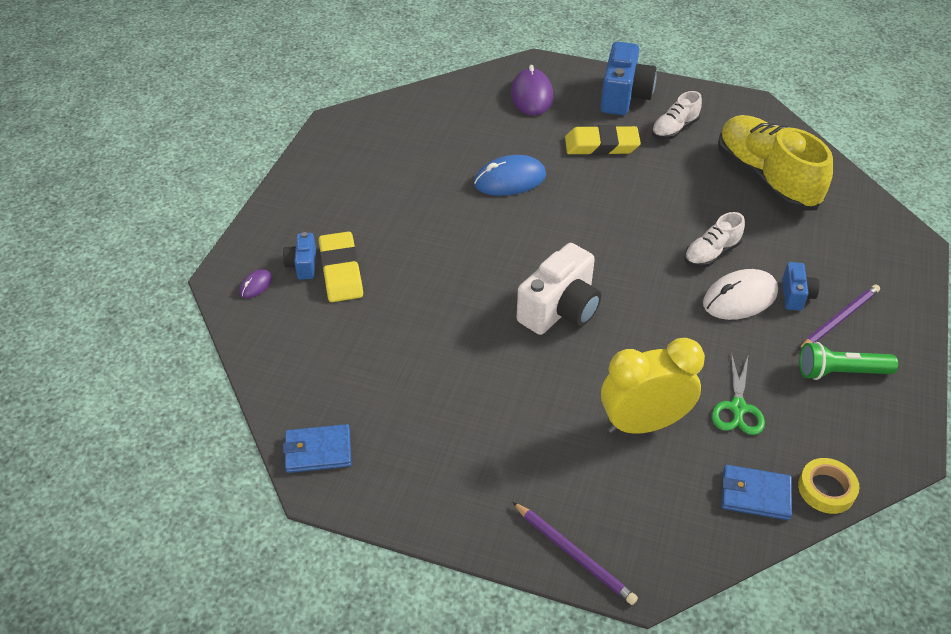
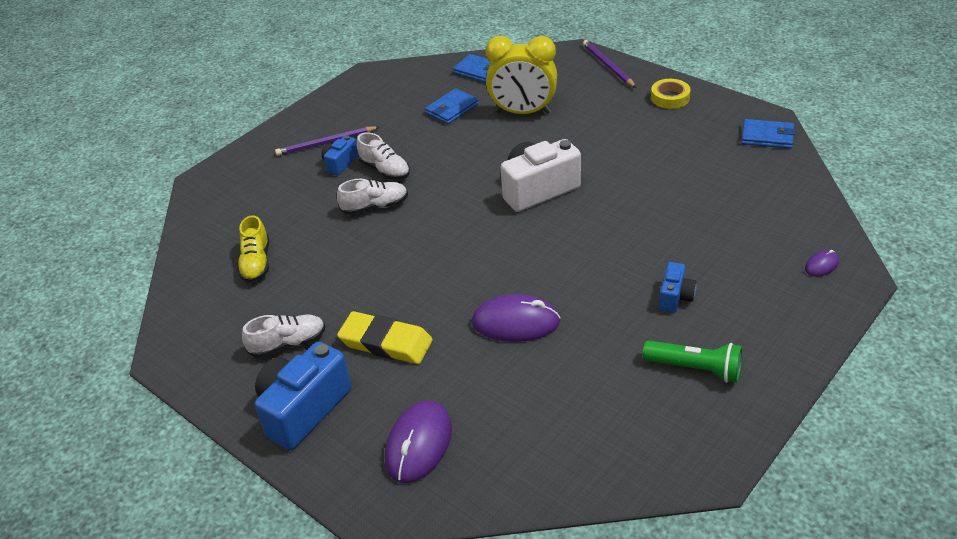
camera: 155 degrees left, 5 degrees down
(303, 265) = (771, 275): blue camera -> blue camera (675, 297)
(341, 271) = (731, 261): yellow eraser -> none
(510, 180) = (516, 322): blue mouse -> purple mouse
(737, 408) = (452, 109): green scissors -> blue wallet
(740, 298) = (385, 170): white mouse -> white shoe
(765, 179) = (256, 263): yellow shoe -> yellow shoe, size x0.49
(826, 489) = (434, 67): yellow tape -> yellow tape (670, 98)
(840, 372) = (362, 115): green flashlight -> green flashlight (695, 369)

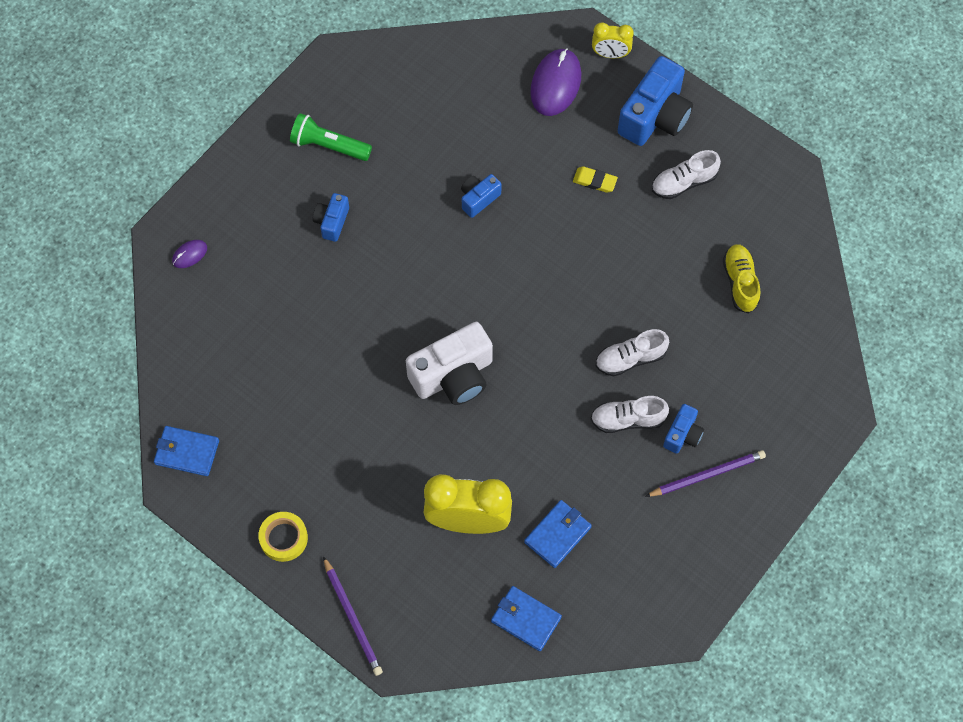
camera: 175 degrees right, 25 degrees up
(343, 482) = (610, 54): none -> yellow clock
(385, 170) = (627, 419): white shoe -> white shoe turned 45 degrees counterclockwise
(386, 342) = (594, 181): yellow eraser -> yellow eraser, size x0.53
(516, 322) = (478, 199): purple mouse -> blue camera

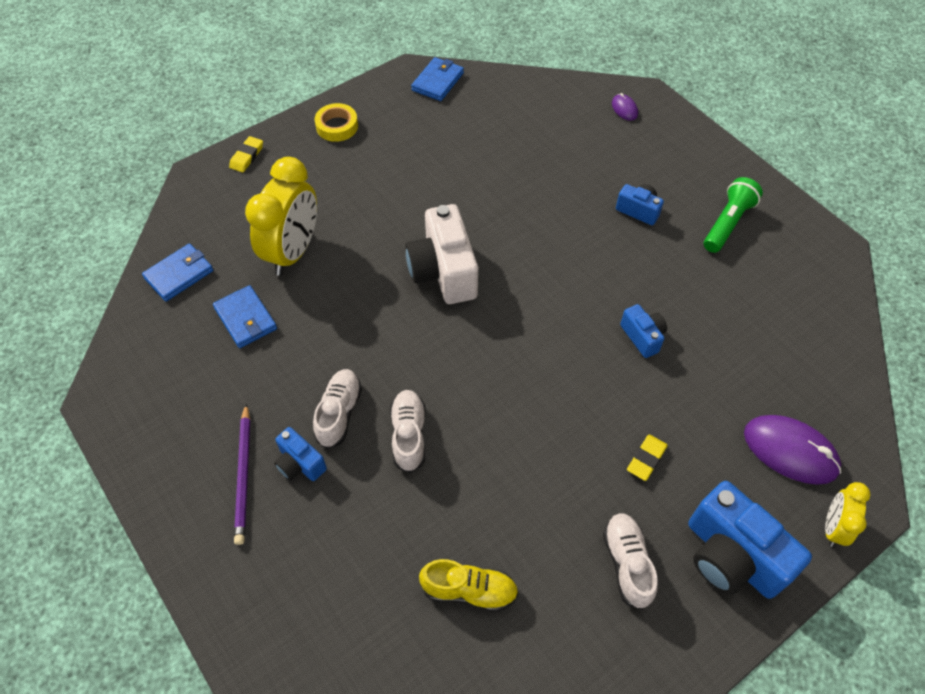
camera: 105 degrees right, 10 degrees down
(352, 617) = (247, 156): purple pencil -> yellow eraser

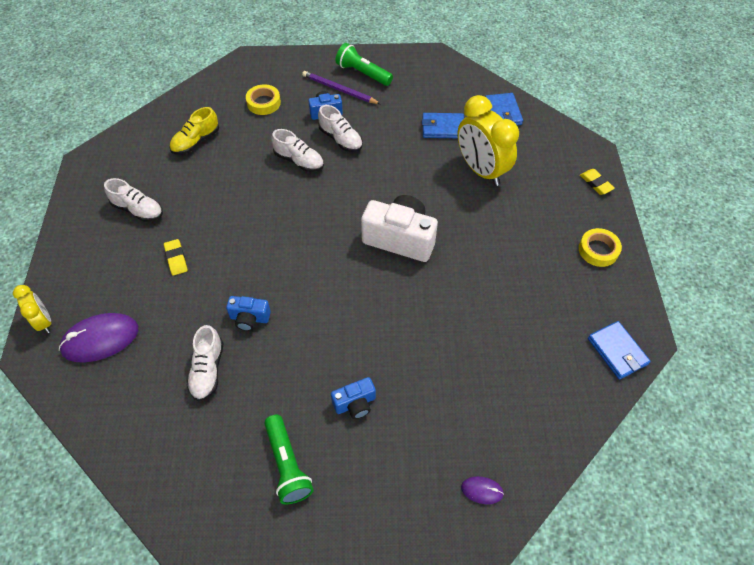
camera: 125 degrees right, 0 degrees up
(190, 467) = (363, 73): none -> green flashlight
(333, 557) = (263, 103): none -> yellow tape
(720, 332) = (208, 370): none -> white shoe
(731, 556) = (89, 258): blue camera -> none

